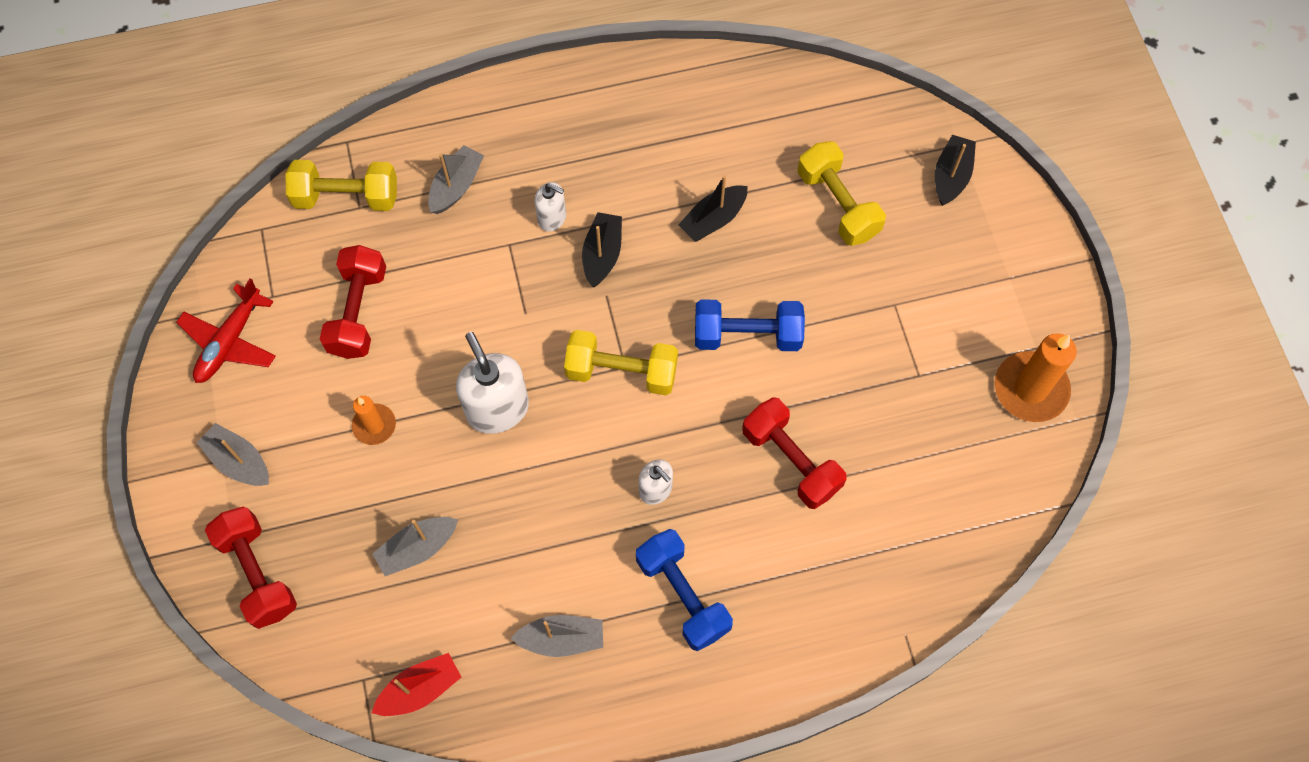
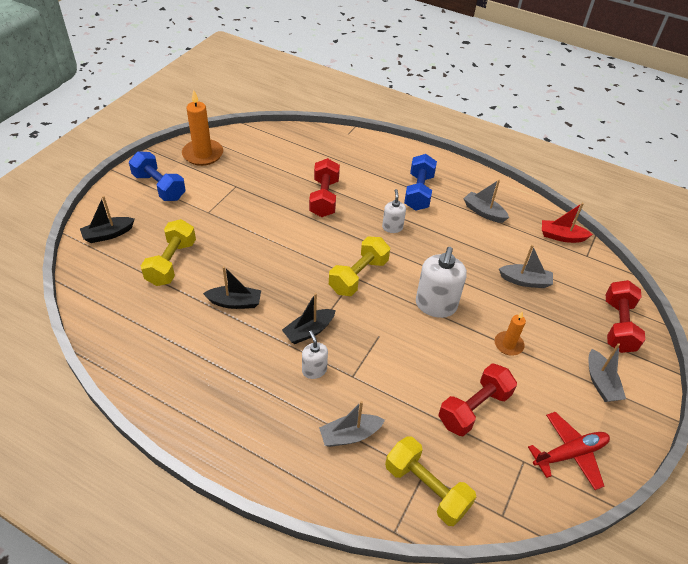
camera: 140 degrees left, 20 degrees down
(621, 372) = (358, 276): yellow dumbbell -> yellow dumbbell turned 75 degrees clockwise
(747, 335) = (284, 247): blue dumbbell -> blue dumbbell (159, 187)

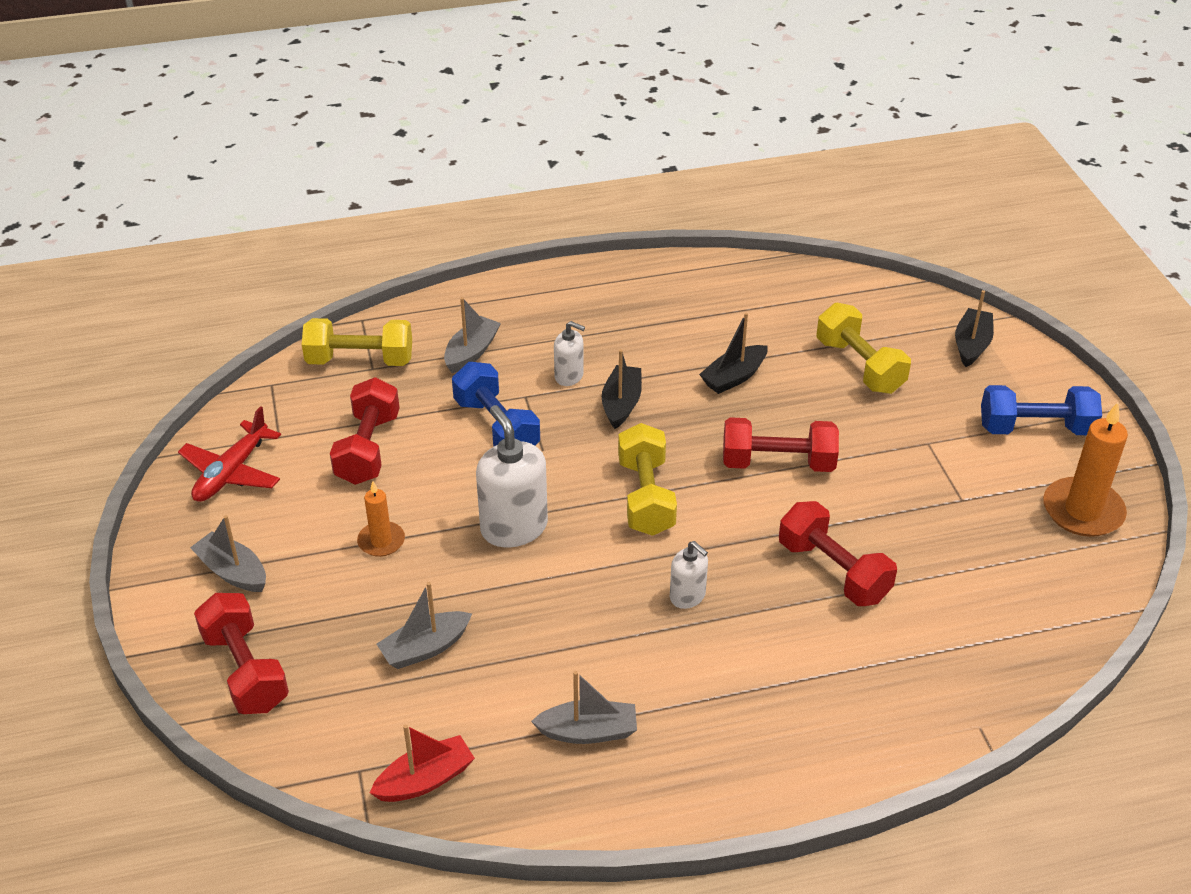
camera: 140 degrees right, 5 degrees down
(281, 249) = (778, 463): none -> red dumbbell
(419, 192) = (723, 691): blue dumbbell -> blue dumbbell (496, 427)

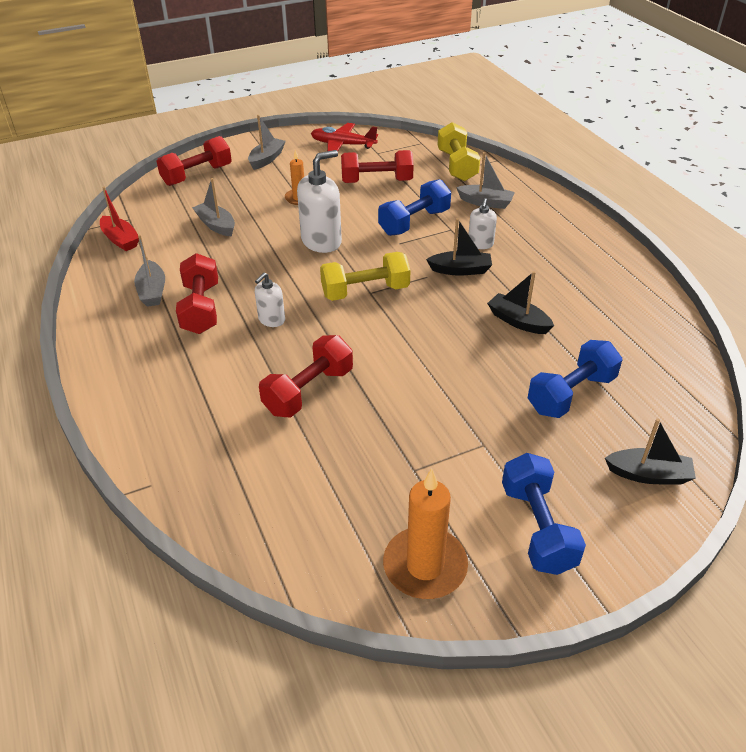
camera: 80 degrees right, 0 degrees up
(778, 463) = (423, 353): red dumbbell -> red dumbbell (201, 308)
(859, 366) = (571, 394): yellow dumbbell -> blue dumbbell

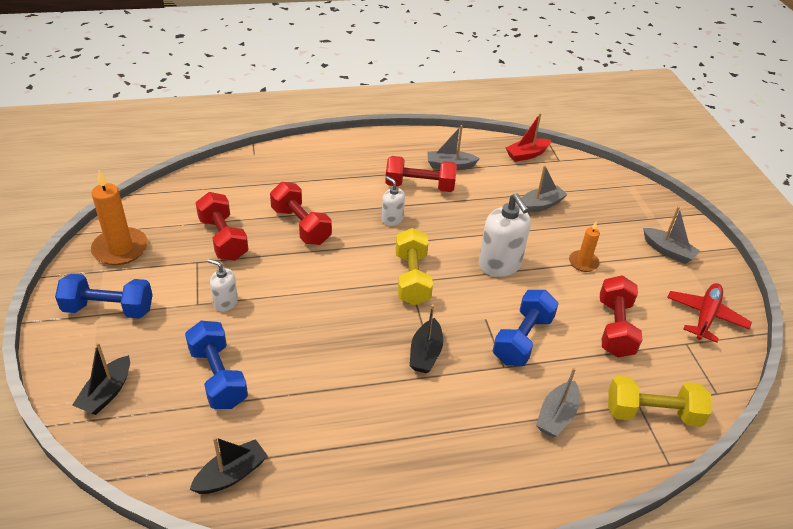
camera: 100 degrees right, 0 degrees up
(197, 175) = (634, 202): red dumbbell -> red dumbbell (223, 239)
(414, 222) = (522, 339): blue dumbbell -> blue dumbbell turned 60 degrees clockwise
(480, 244) = (468, 384): white soap dispenser -> white soap dispenser (225, 303)
(518, 321) = (329, 373): black boat -> black boat (231, 474)

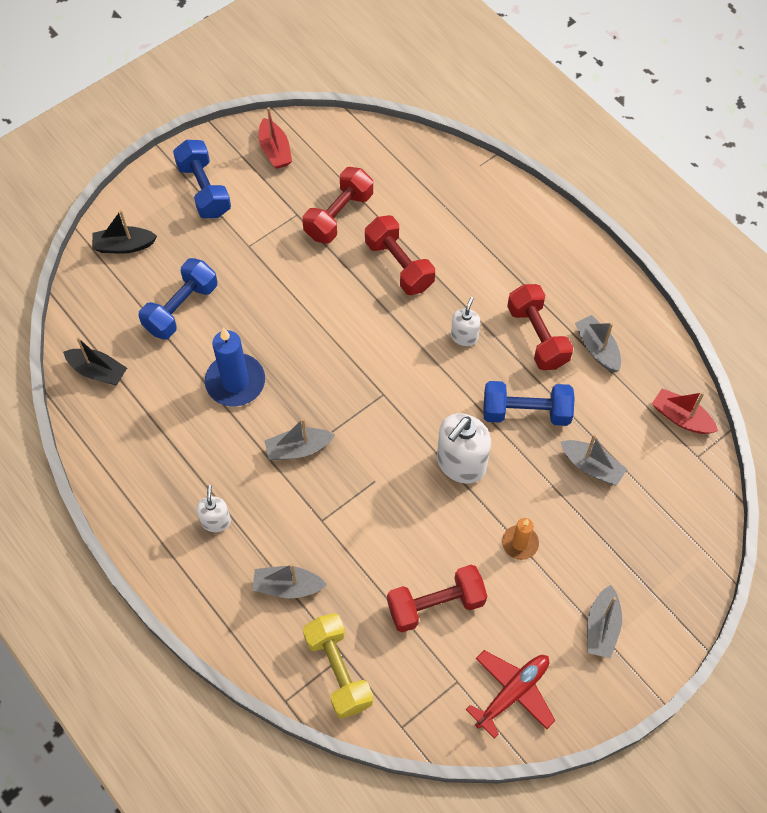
camera: 65 degrees right, 20 degrees up
(120, 249) = (275, 150): orange candle -> red boat
(225, 303) = (262, 265): white soap dispenser -> white soap dispenser (216, 521)
(301, 226) = (399, 265): red dumbbell -> red dumbbell turned 60 degrees counterclockwise
(328, 369) = (235, 382): none -> blue candle
(412, 278) = (388, 394): yellow dumbbell -> none
(425, 353) = (298, 449): black boat -> grey boat
(522, 339) = (366, 524): blue dumbbell -> blue dumbbell (526, 412)
(705, 316) = (512, 692): red plane -> red plane turned 45 degrees counterclockwise

